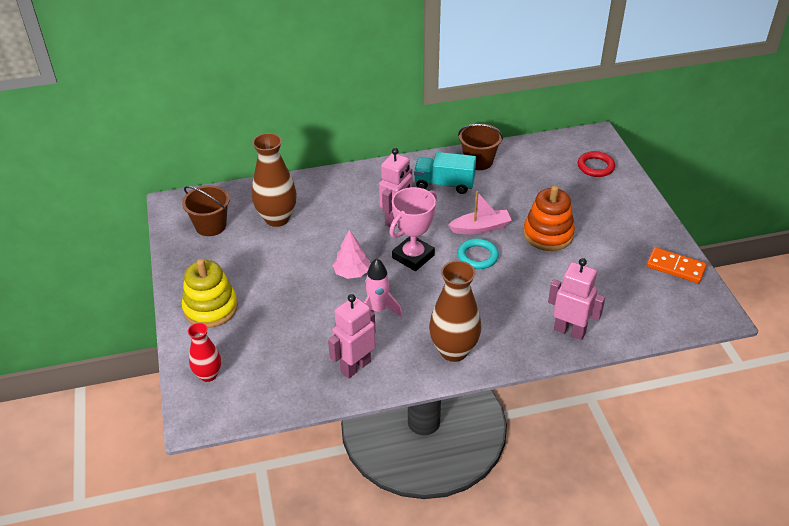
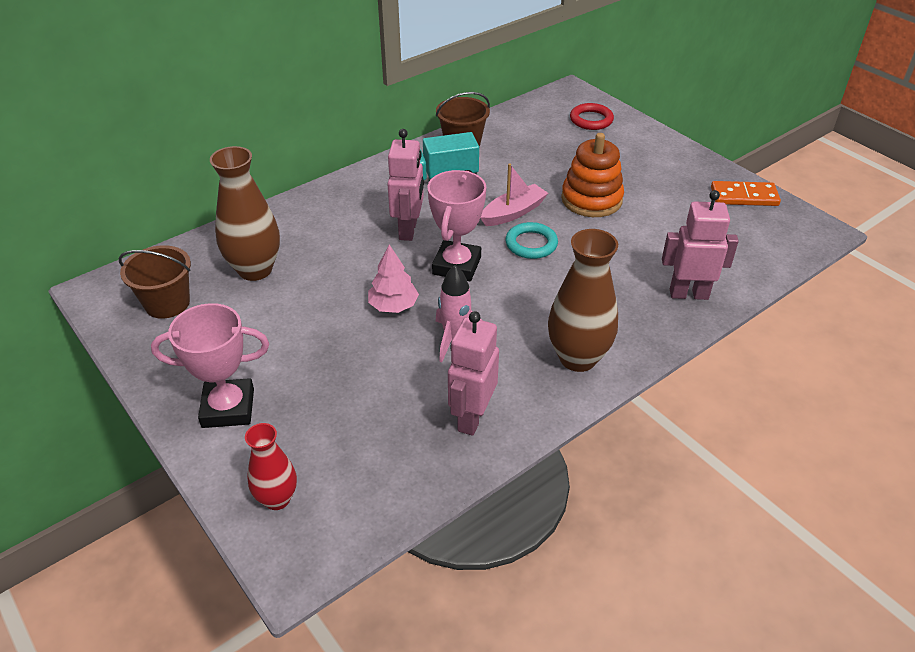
camera: 25 degrees left, 0 degrees up
(210, 308) = (228, 408): yellow stacking toy -> pink trophy

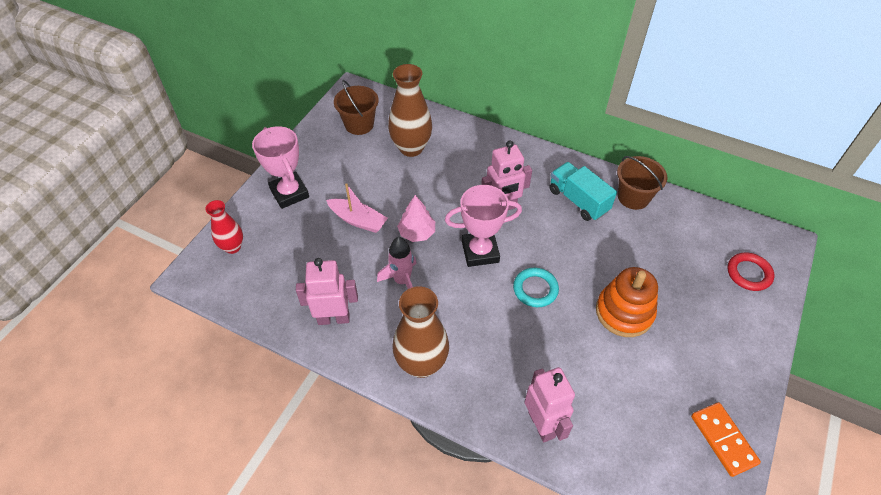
camera: 65 degrees right, 10 degrees up
(513, 212) = (567, 263): pink boat -> pink boat (358, 220)

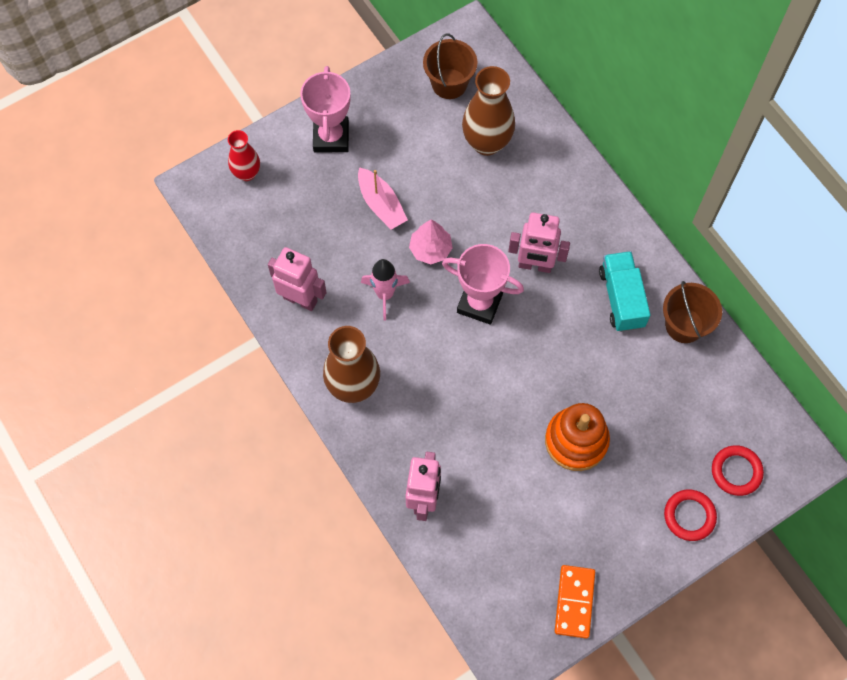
camera: 30 degrees right, 15 degrees up
(535, 289) = (506, 371): turquoise ring -> none
(746, 322) = (689, 516): none -> red ring

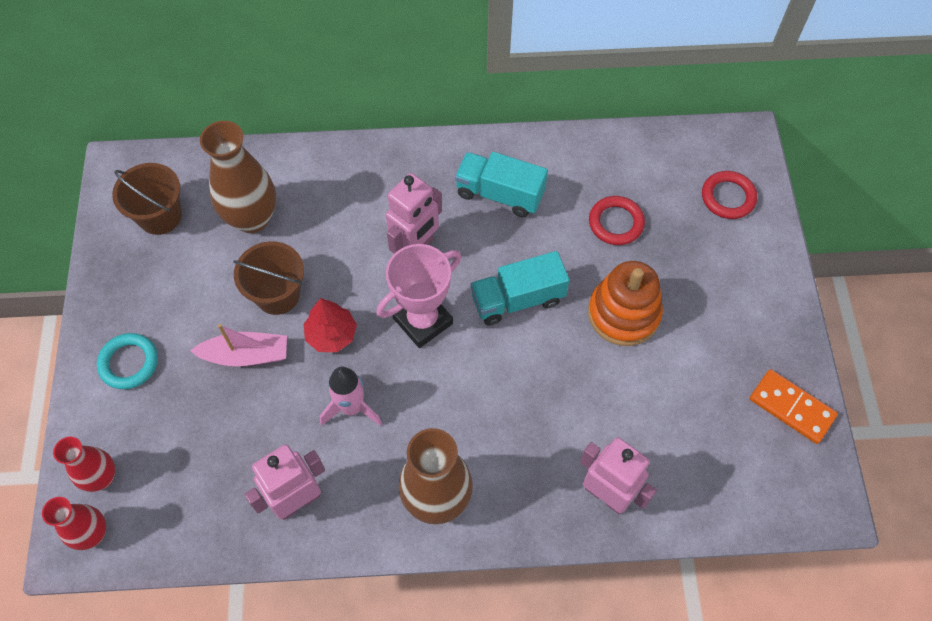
camera: 60 degrees left, 5 degrees down
(209, 192) = (93, 534): none -> red vase
(331, 137) = (129, 363): pink trophy -> turquoise ring
(430, 249) = (331, 334): pink tree -> red tree
(539, 358) = (517, 299): none -> turquoise truck
(684, 325) = (560, 159): brown bucket -> brown bucket (277, 294)
(689, 516) = (752, 259): red ring -> red ring (616, 223)

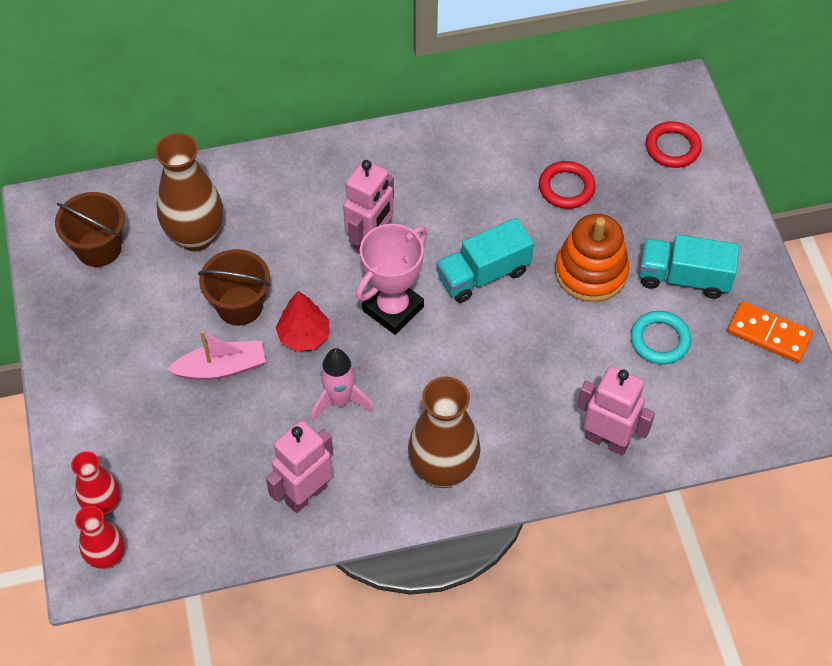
camera: 10 degrees left, 5 degrees down
(129, 363) = (103, 393): turquoise ring -> turquoise ring (659, 340)
(500, 194) = (444, 176): turquoise truck -> turquoise truck (683, 277)

